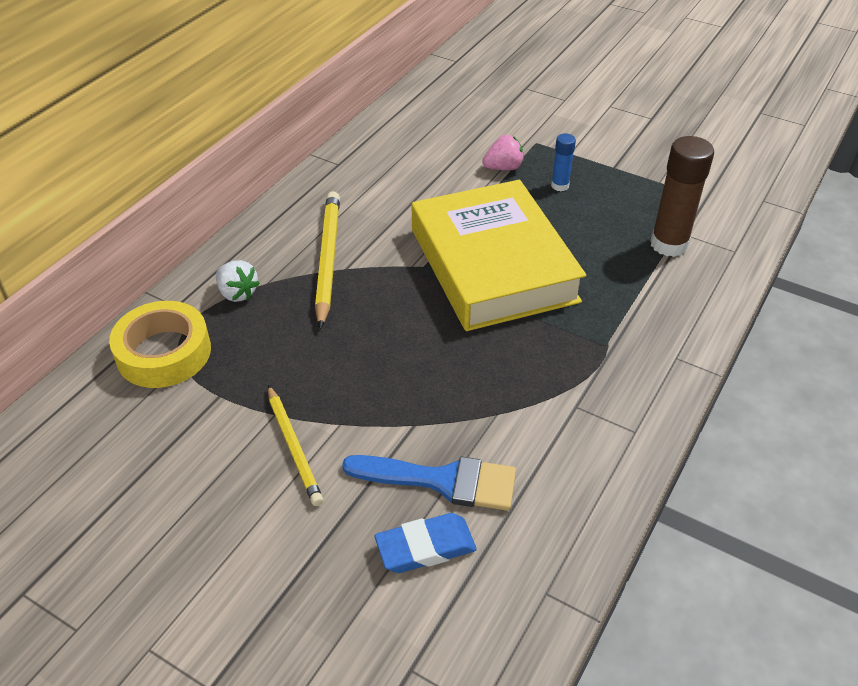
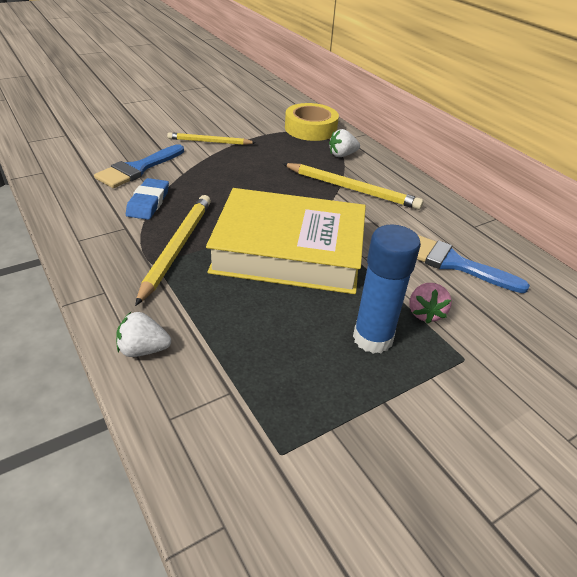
camera: 115 degrees right, 5 degrees down
(417, 165) = (453, 263): none -> blue brush
(425, 547) = (110, 153): blue eraser -> blue eraser (148, 203)
(560, 186) = (372, 338): blue glue stick -> blue glue stick, size x1.93
(567, 343) = (177, 248): none -> yellow pencil
(669, 244) = (225, 368): brown glue stick -> none
(702, 294) = (143, 349): none -> white strawberry

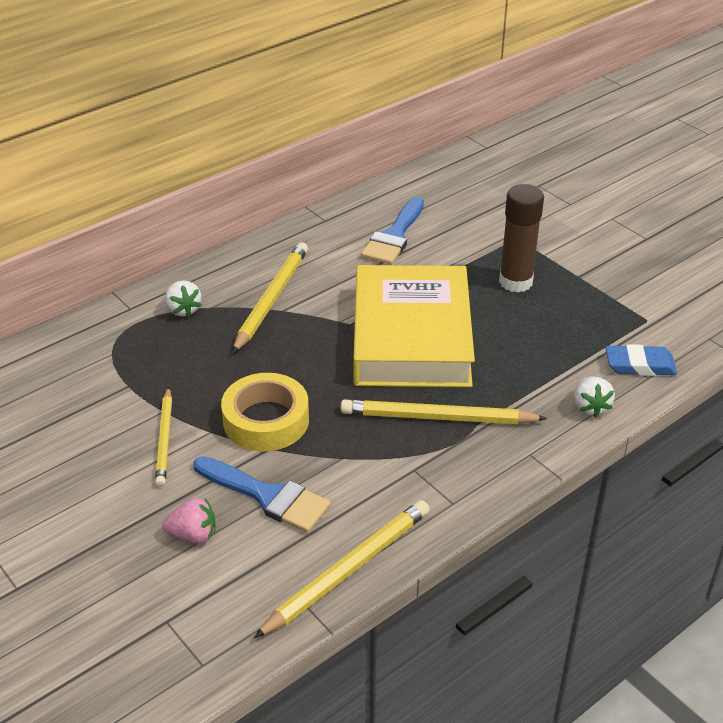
camera: 95 degrees left, 0 degrees up
(52, 189) = (348, 570): none -> yellow pencil
(148, 203) = (353, 463): blue eraser -> blue eraser (640, 365)
(310, 129) = (102, 342): yellow tape -> yellow tape (266, 420)
(372, 338) = (515, 282): blue glue stick -> brown glue stick
(425, 313) = (472, 255): pink strawberry -> pink strawberry (193, 535)

